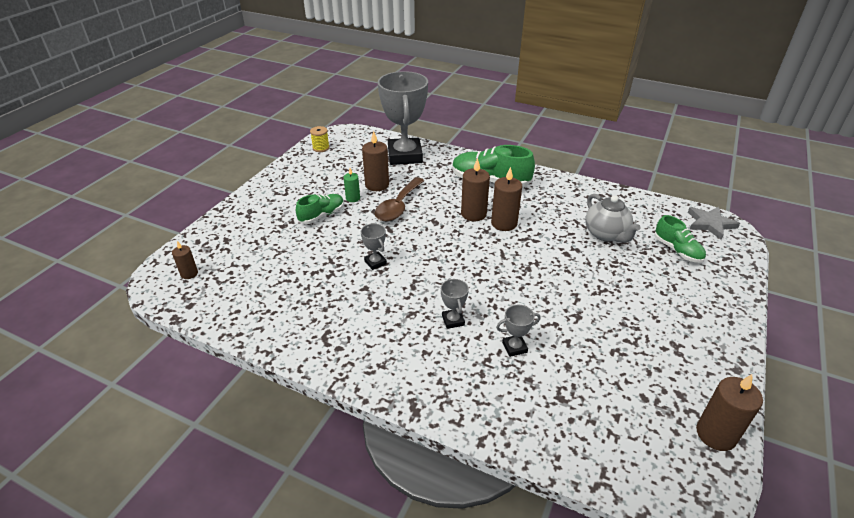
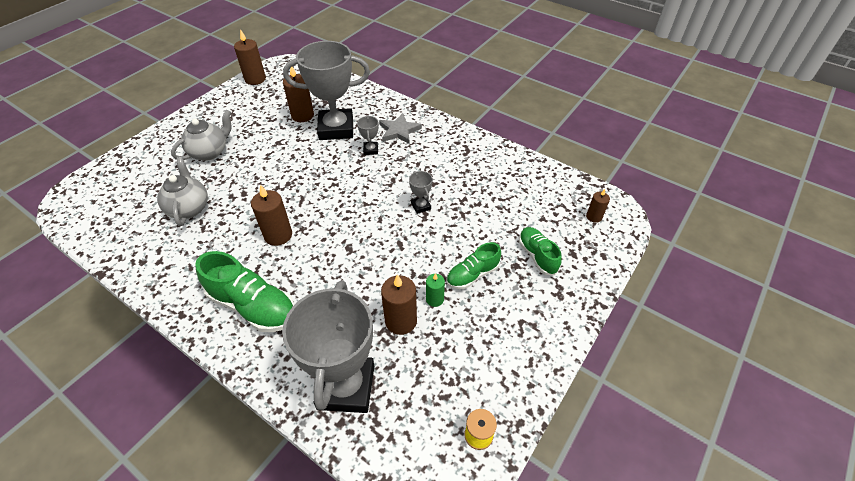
camera: 170 degrees left, 10 degrees up
(398, 206) = (382, 277): brown spoon -> none
(473, 214) = (303, 253): brown candle -> brown candle (302, 115)
(514, 347) = (336, 128): grey trophy -> grey trophy, size x2.47
(648, 292) = (210, 152): none -> grey teapot
(677, 250) = (144, 183): green shoe -> green shoe (537, 256)
(710, 224) = (78, 207): grey star -> grey star (399, 131)

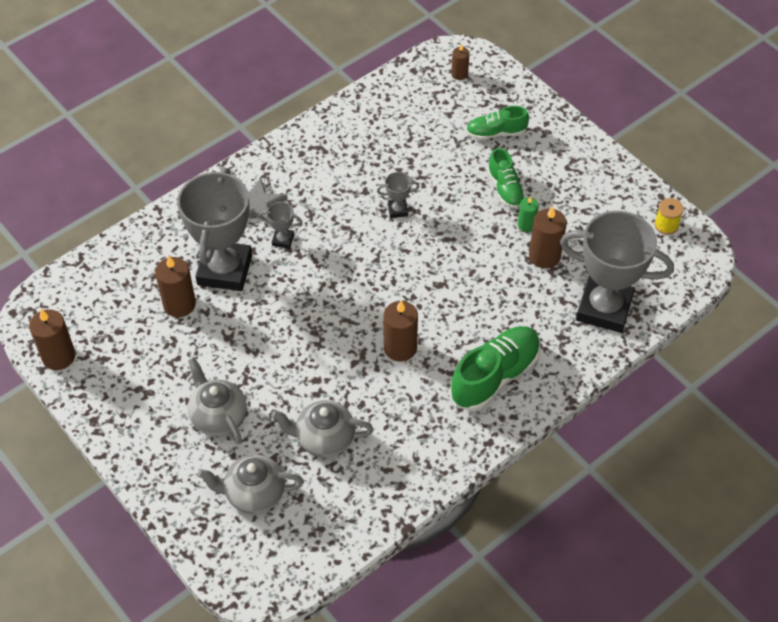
camera: 75 degrees left, 5 degrees up
(144, 182) = (254, 494): none -> grey teapot

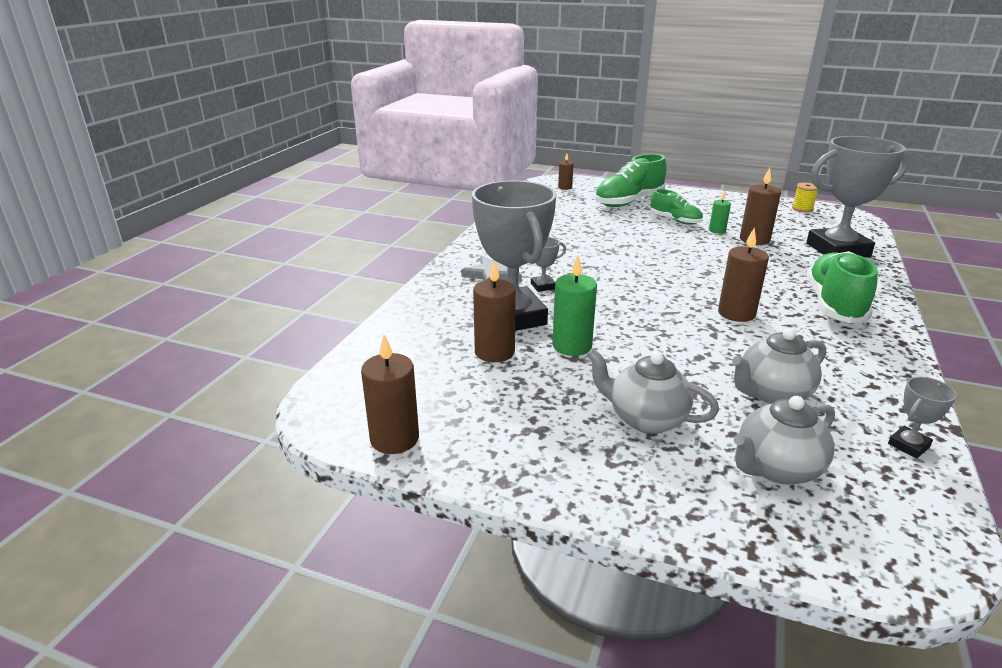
camera: 30 degrees left, 25 degrees down
(238, 324) = (572, 346): none -> green candle
(397, 210) = (614, 248): grey trophy -> grey trophy (908, 445)
(496, 133) = (628, 202): green shoe -> green shoe, size x1.66

